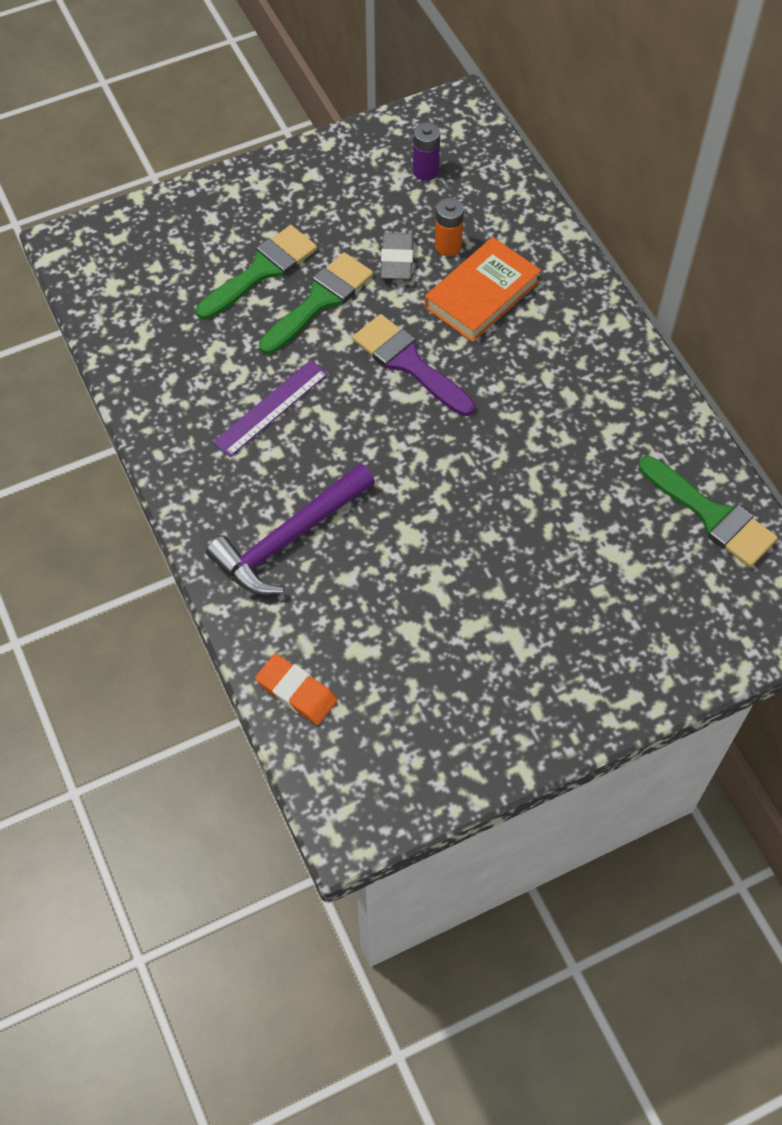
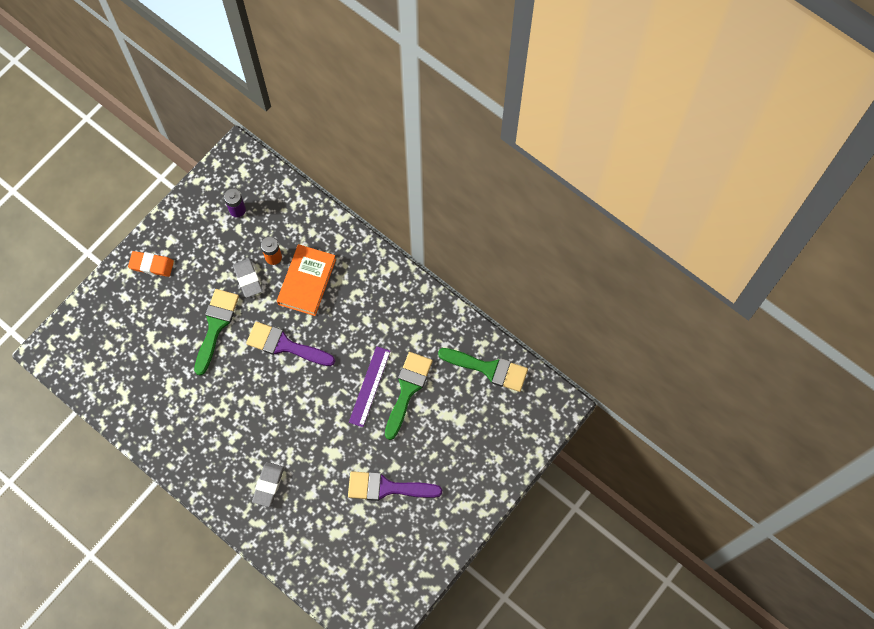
camera: 25 degrees left, 10 degrees up
(262, 270) = (172, 320): green brush -> green brush (407, 390)
(271, 408) = (220, 408): purple ruler -> purple ruler (369, 386)
(288, 538) = (268, 485): purple hammer -> grey eraser
(296, 692) = (314, 572): orange eraser -> orange eraser (151, 265)
(470, 618) = (387, 488): none -> purple brush

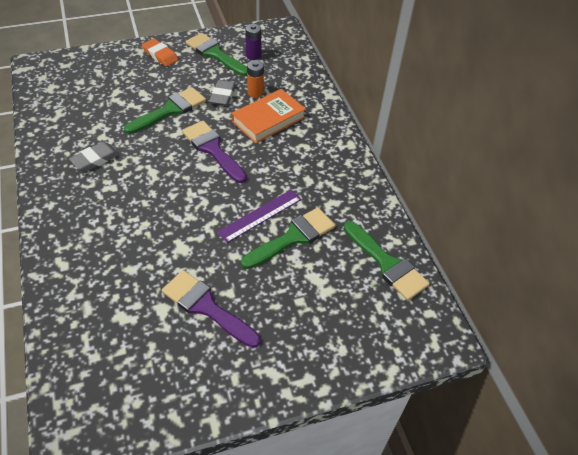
camera: 30 degrees right, 20 degrees down
(200, 230) = (215, 54): none -> green brush
(268, 485) = (101, 239): grey eraser -> grey eraser (95, 159)

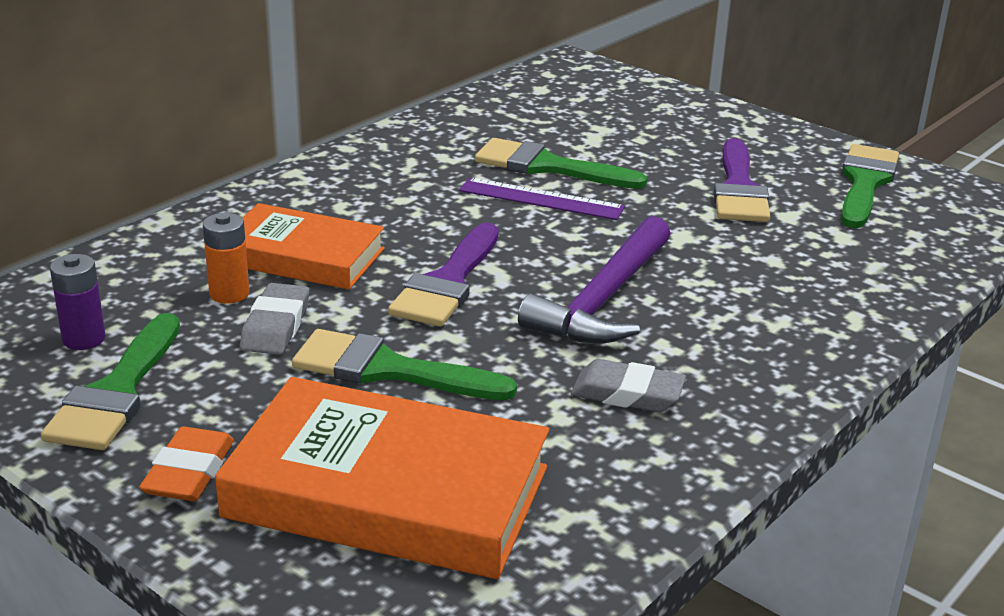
camera: 120 degrees left, 20 degrees down
(110, 85) = (387, 492): none -> orange book
(157, 187) = (603, 300): none -> purple hammer
(223, 96) = (276, 326): grey eraser -> grey eraser turned 60 degrees counterclockwise
(387, 264) = (508, 104): green brush -> green brush (865, 183)

